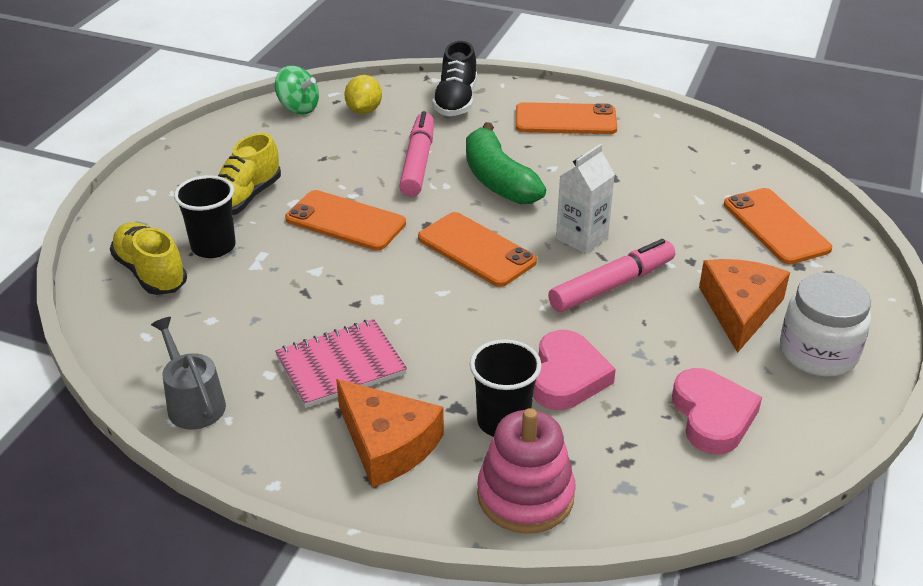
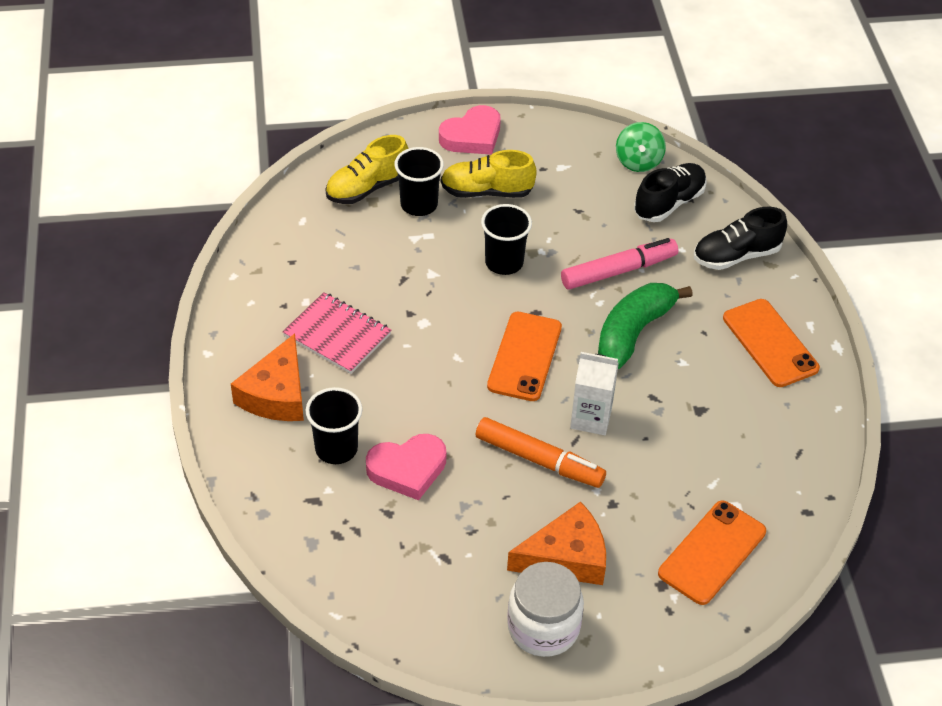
camera: 60 degrees right, 10 degrees up
(151, 273) = (367, 188): yellow shoe -> yellow shoe turned 150 degrees counterclockwise
(193, 403) = (254, 277): grey watering can -> none
(345, 221) = (504, 262): orange phone -> black cup
(364, 110) = (669, 203): yellow lemon -> black shoe
(525, 495) = (271, 488): pink stacking toy -> none
(612, 285) = (539, 460): pink marker -> orange marker
(712, 416) = (419, 574): pink heart -> pink heart (472, 136)

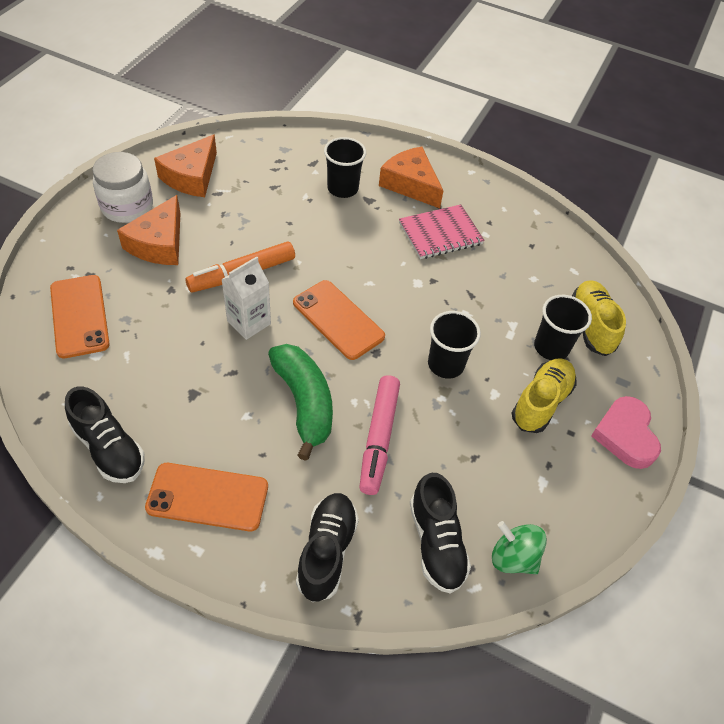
camera: 120 degrees right, 5 degrees up
(407, 469) = (297, 210): pink heart -> none
(440, 601) = (191, 176): none -> orange cheese
(800, 430) = (109, 448): none -> black shoe

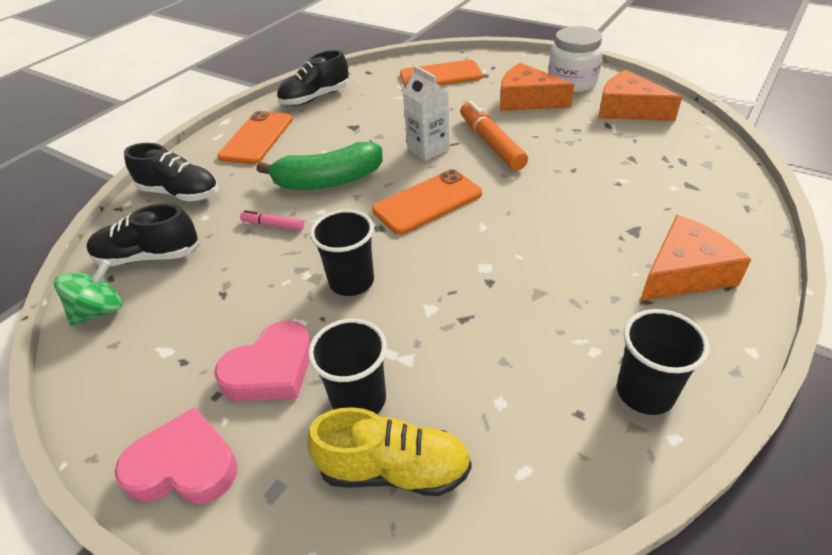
camera: 105 degrees right, 10 degrees down
(342, 188) = (648, 208): black cup -> black cup (645, 392)
(379, 438) = (273, 225): pink marker -> pink marker, size x0.51
(440, 234) = (582, 297): pink notebook -> none
(541, 402) = (271, 369): yellow shoe -> pink heart

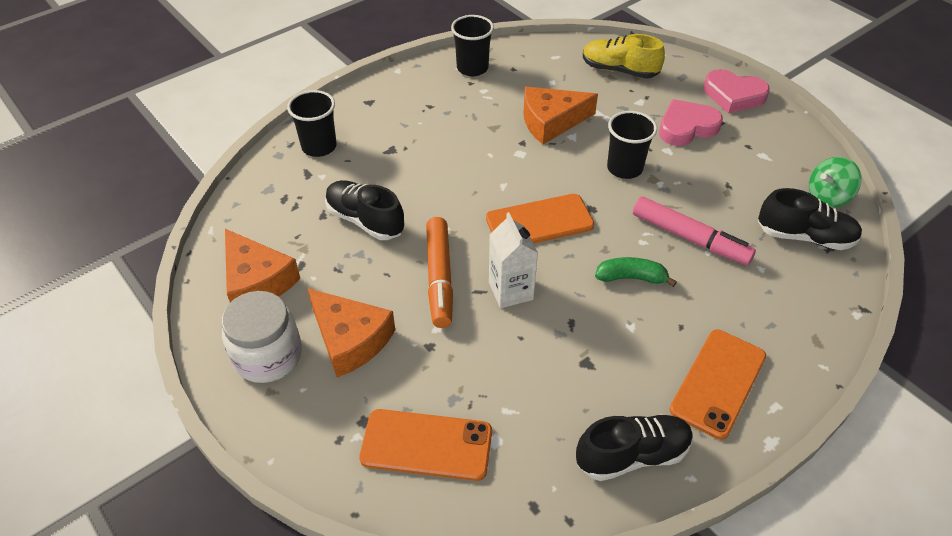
camera: 165 degrees left, 5 degrees up
(180, 193) = (798, 310): black shoe -> black shoe (365, 220)
(273, 225) = (690, 238): pink marker -> pink marker, size x1.95
(328, 181) = (631, 278): green banana -> green banana, size x0.58
(359, 399) = (632, 100): black cup -> black cup (319, 147)
(684, 272) = (388, 114): orange cheese -> orange cheese (551, 122)

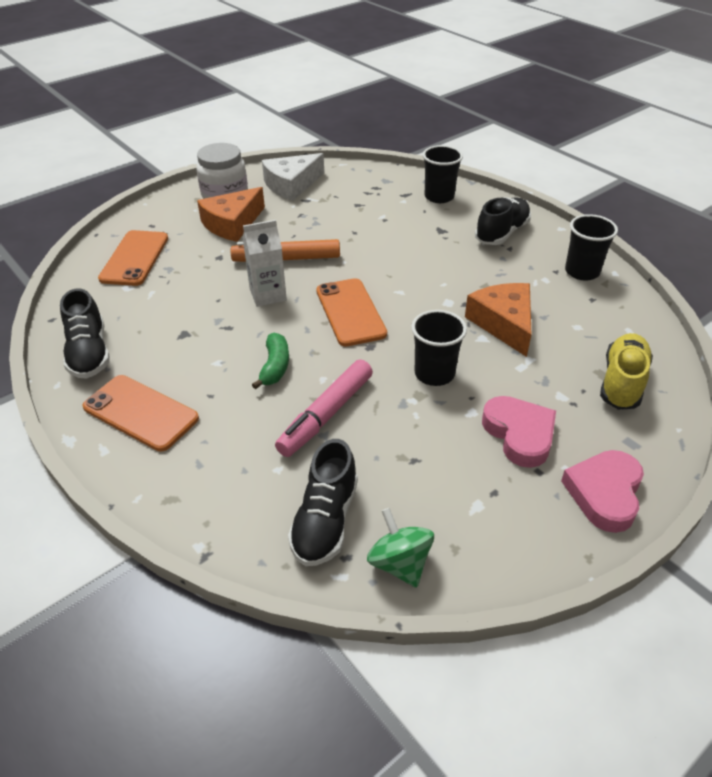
camera: 90 degrees right, 5 degrees down
(257, 281) = (291, 185): orange cheese -> white cheese
(365, 220) = (352, 223): black shoe -> black shoe (502, 233)

